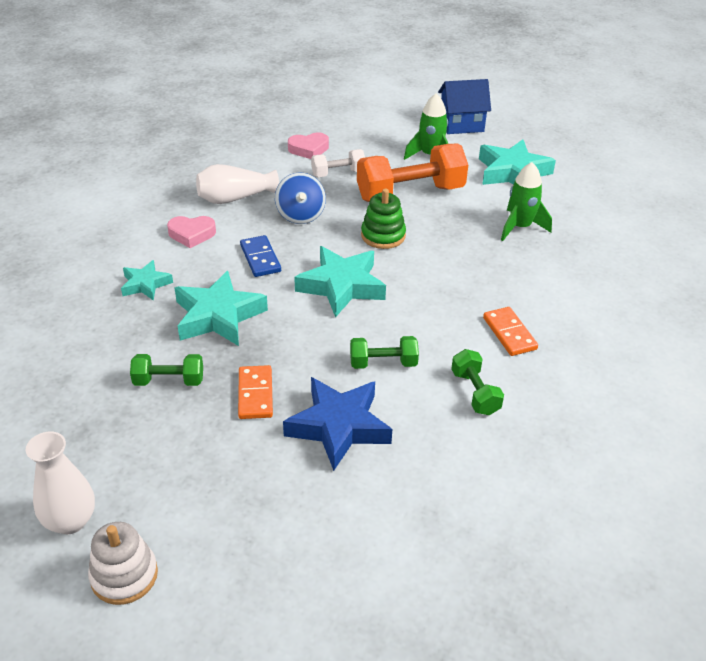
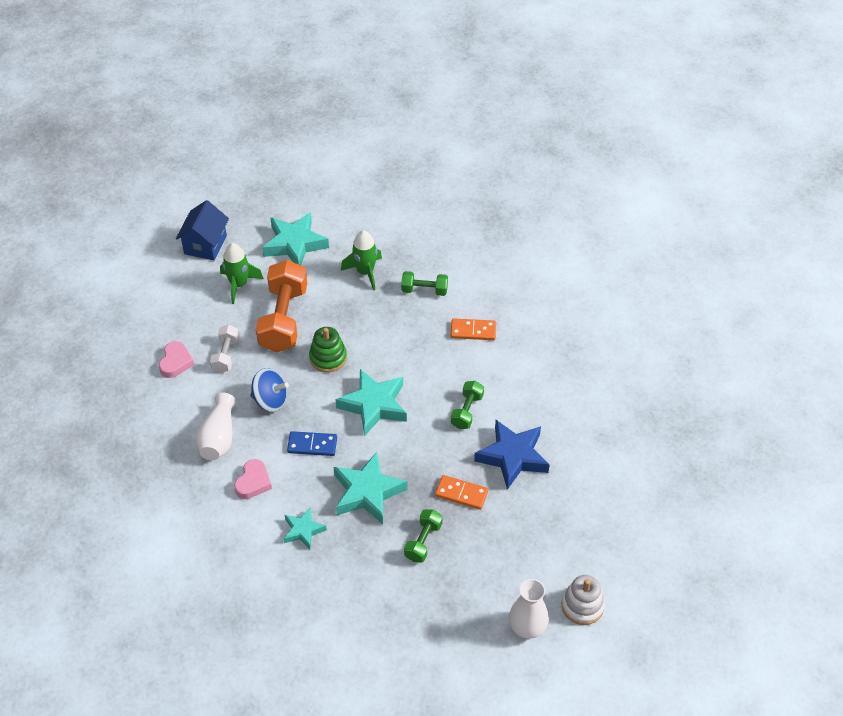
camera: 65 degrees left, 10 degrees up
(475, 392) = (517, 373): green dumbbell -> green dumbbell (424, 290)

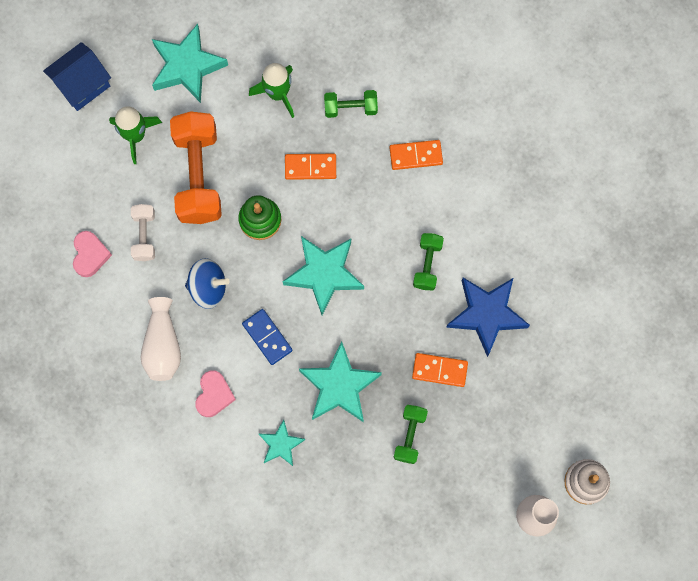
camera: 10 degrees left, 25 degrees up
(205, 245) = (82, 85): blue house -> blue house turned 45 degrees clockwise
(312, 445) = (267, 337): blue domino -> blue domino turned 60 degrees clockwise
(380, 326) = (310, 167): none -> orange domino

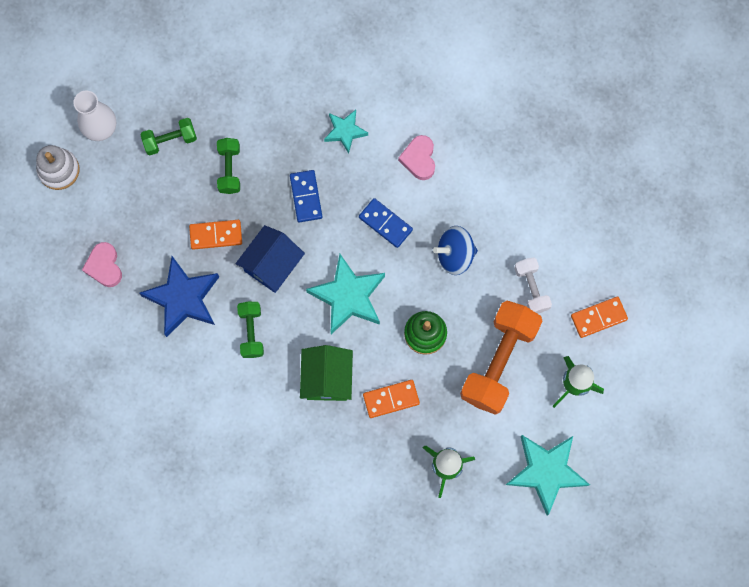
camera: 165 degrees right, 0 degrees up
(82, 85) = (644, 424): blue house -> blue house (272, 265)
(90, 255) = (576, 256): pink heart -> pink heart (104, 266)
(163, 345) = (480, 191): white vase -> none
(198, 175) = (499, 361): orange dumbbell -> orange dumbbell turned 45 degrees clockwise
(339, 386) = (306, 197): turquoise star -> blue domino
(350, 108) = (368, 472): green dumbbell -> green dumbbell (170, 140)
(366, 201) = (327, 379): none -> green house
(416, 155) = (289, 439): orange domino -> orange domino (598, 318)

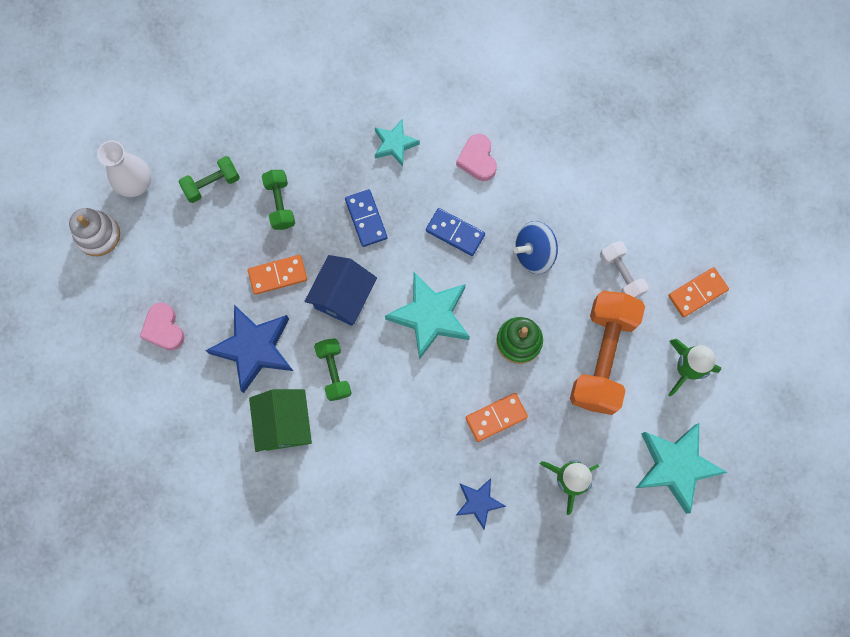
camera: 10 degrees left, 0 degrees up
(327, 379) = (424, 407): green house -> green house (284, 424)
(360, 472) = (478, 502): none -> blue star

